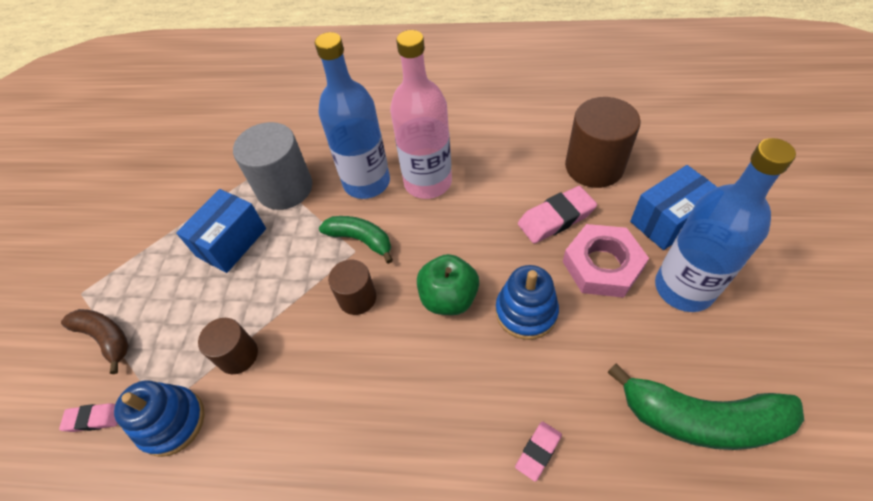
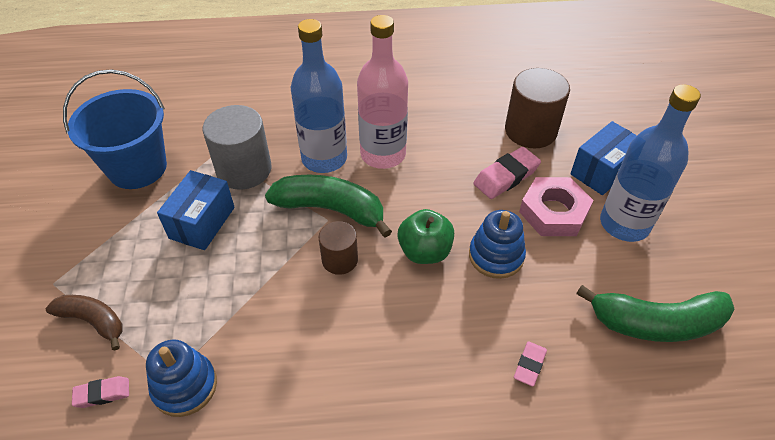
camera: 15 degrees left, 5 degrees down
(186, 178) = (137, 168): none -> blue bucket
(238, 355) = (235, 321): brown cylinder -> none
(360, 240) = (330, 209): green banana -> green banana, size x1.61

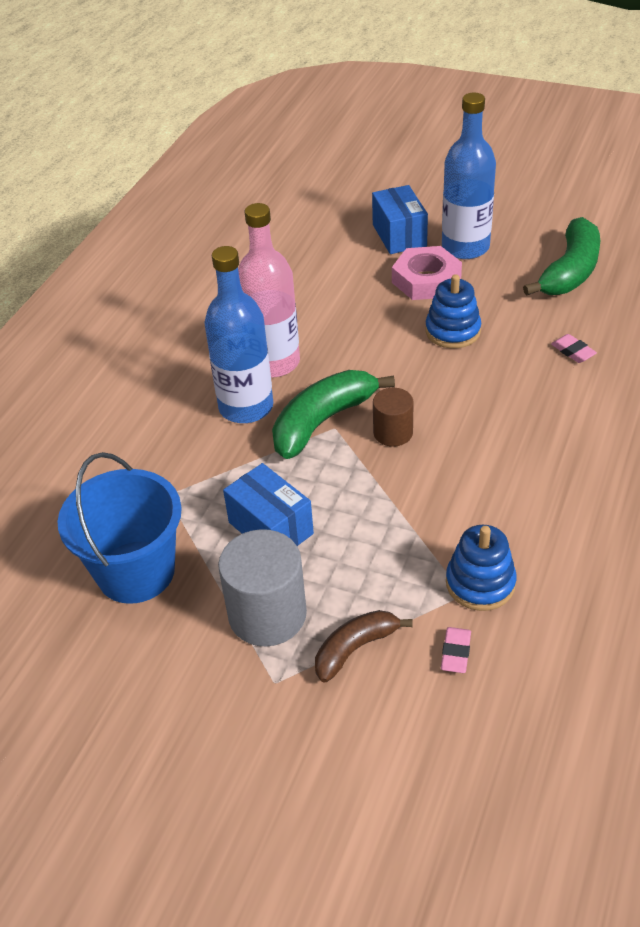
camera: 60 degrees left, 5 degrees down
(244, 169) = (213, 475): grey cylinder -> grey cylinder (267, 614)
(425, 251) = (419, 373): green apple -> none
(506, 177) = (365, 292): pink eraser -> none
(530, 130) = (318, 256): brown cylinder -> none

